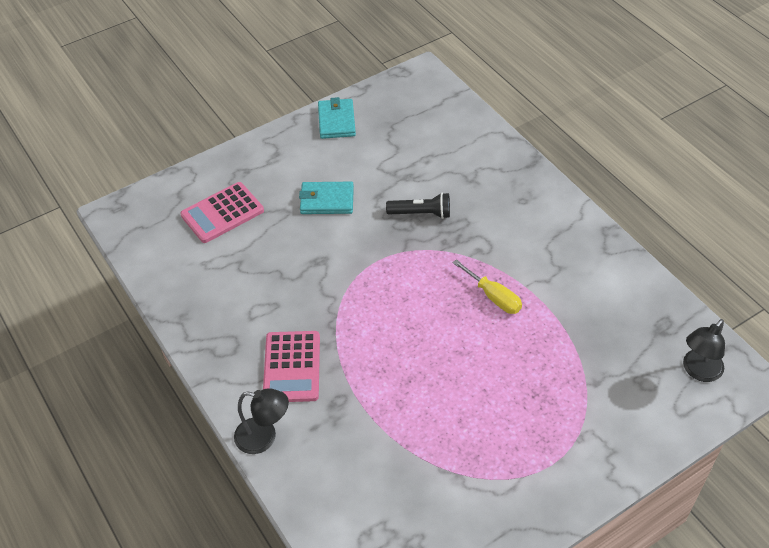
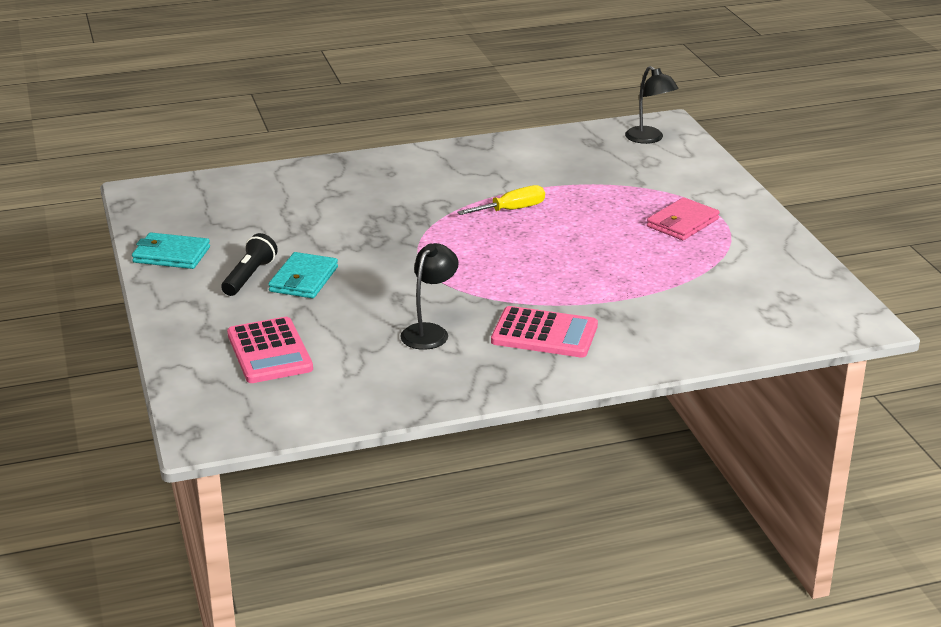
camera: 75 degrees left, 20 degrees down
(264, 437) = (633, 362): black lamp -> black lamp (429, 332)
(421, 213) = (368, 228): black flashlight -> black flashlight (249, 276)
(526, 431) = (682, 223): none -> pink wallet

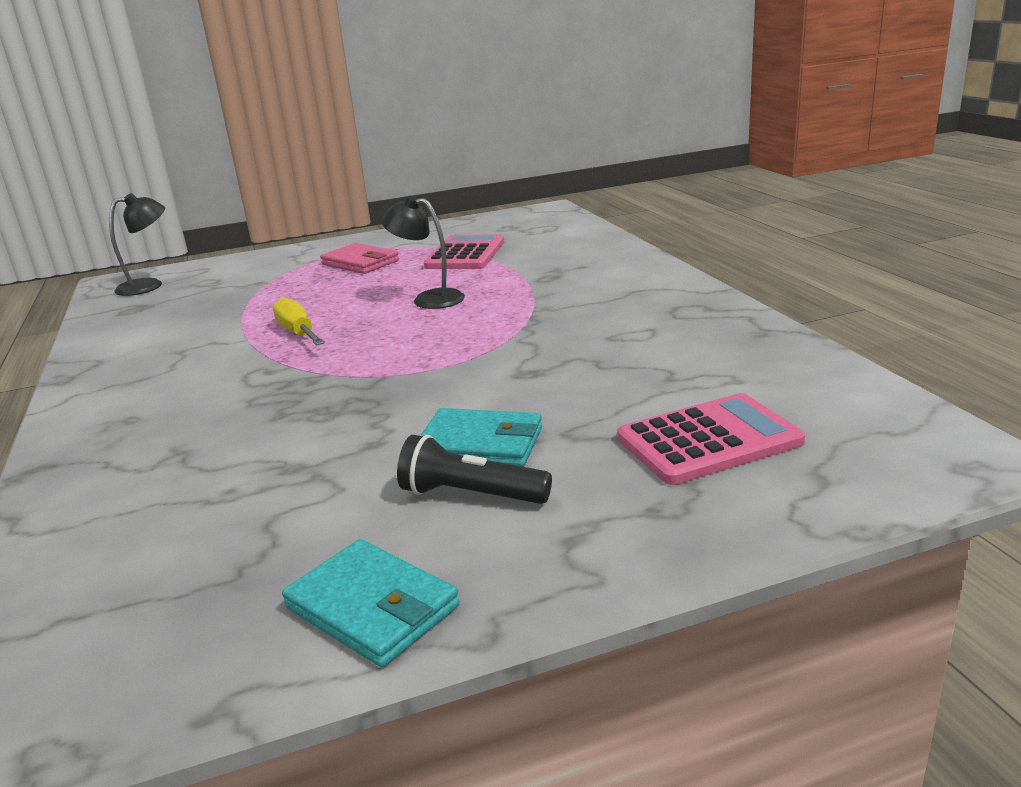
camera: 90 degrees left, 5 degrees down
(171, 255) = (372, 607): turquoise wallet -> turquoise wallet turned 60 degrees counterclockwise
(429, 332) = (612, 346): black lamp -> black lamp (429, 299)
(544, 334) = (597, 296): pink calculator -> pink calculator (465, 254)

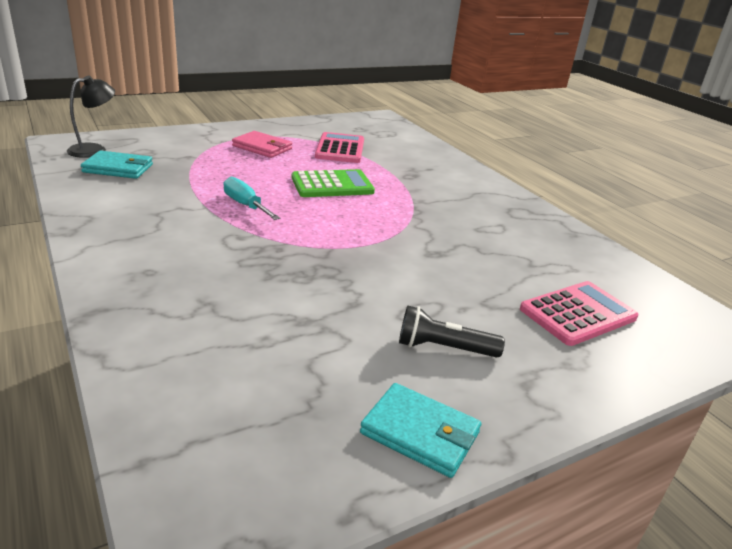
camera: 15 degrees left, 5 degrees up
(298, 332) = (245, 205): yellow screwdriver -> turquoise screwdriver
(429, 299) = (332, 185): black lamp -> green calculator
(480, 444) = (430, 308): turquoise wallet -> turquoise wallet (118, 168)

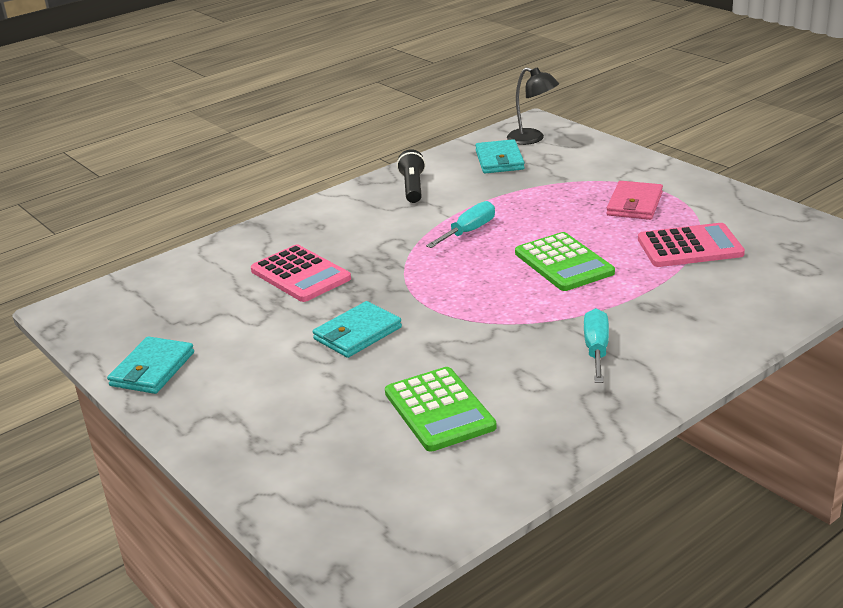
camera: 85 degrees right, 0 degrees up
(397, 283) = (357, 333): none -> turquoise wallet
(444, 348) = (259, 369): black flashlight -> black flashlight (412, 187)
(458, 201) = (596, 349): none -> turquoise screwdriver
(526, 267) = (439, 410): none -> green calculator
(578, 314) = (349, 447): pink calculator -> pink calculator (300, 275)

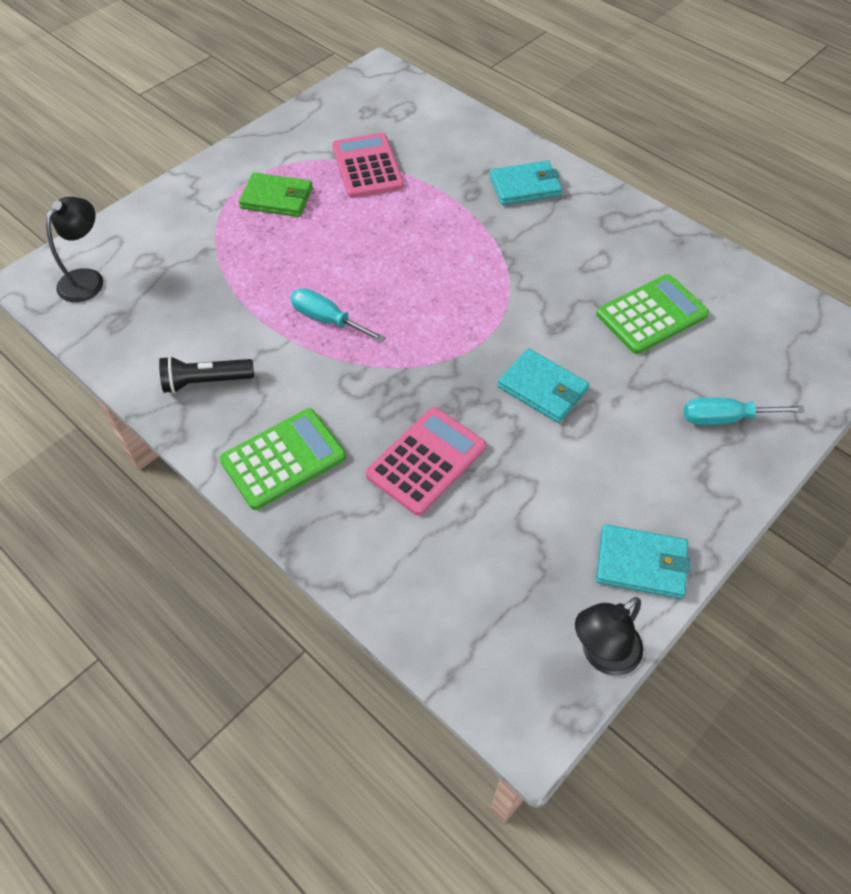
camera: 100 degrees left, 25 degrees up
(90, 343) = (602, 655): none -> black lamp
(499, 160) = (143, 305): turquoise wallet -> turquoise wallet (525, 186)
(564, 263) = (397, 245): green calculator -> green calculator (283, 459)
(596, 349) = (543, 224): turquoise screwdriver -> turquoise screwdriver (724, 418)
(634, 204) = (277, 198): pink wallet -> green wallet

